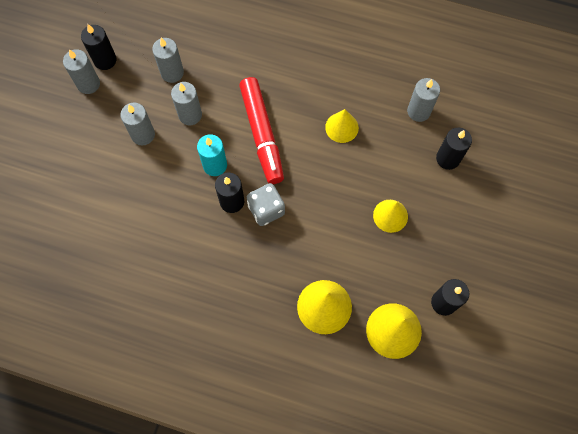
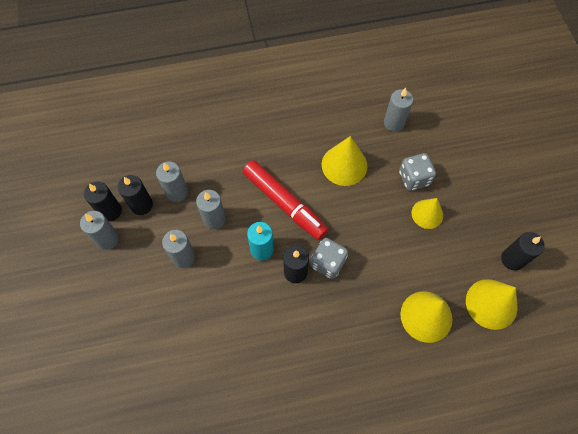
camera: 30 degrees left, 5 degrees down
(342, 127) = (344, 165): yellow cone -> yellow cone, size x1.51
(401, 175) = (414, 178): none -> grey dice
(448, 158) = (439, 147): black candle -> black candle (141, 205)

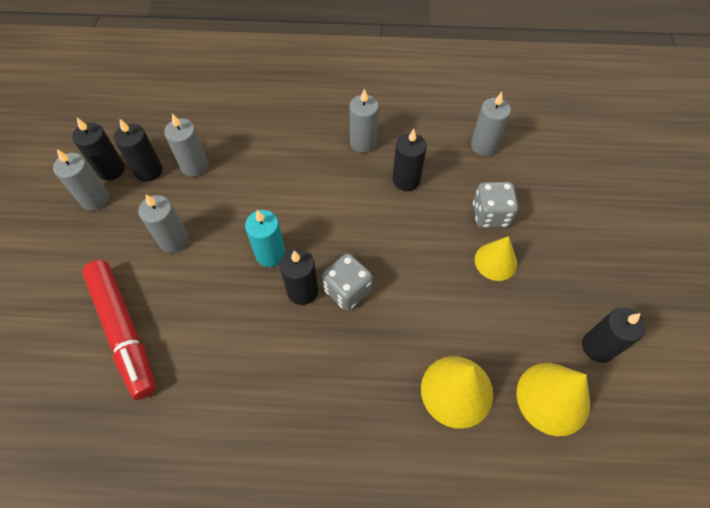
camera: 15 degrees right, 5 degrees down
(214, 219) = (226, 205): grey candle -> grey candle (363, 142)
(284, 203) = (317, 207): red marker -> red marker (124, 330)
(344, 165) = (406, 180): yellow cone -> black candle

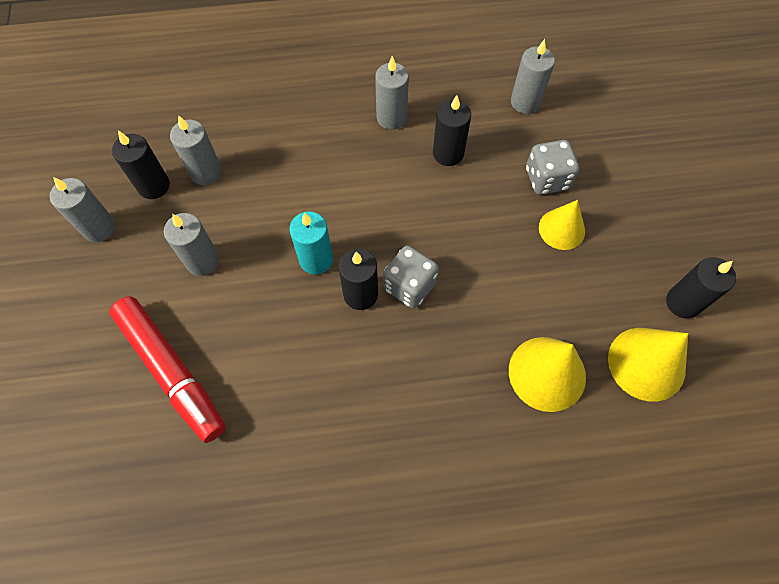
camera: 10 degrees left, 5 degrees up
(111, 169) = (109, 191): black candle -> none

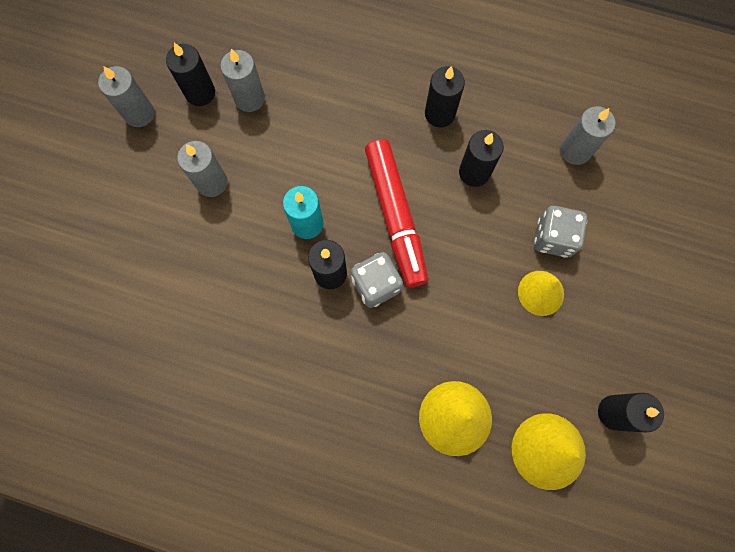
camera: 25 degrees right, 10 degrees up
(171, 370) = (147, 269): red marker -> red marker (395, 215)
(391, 118) = (439, 114): grey candle -> black candle

